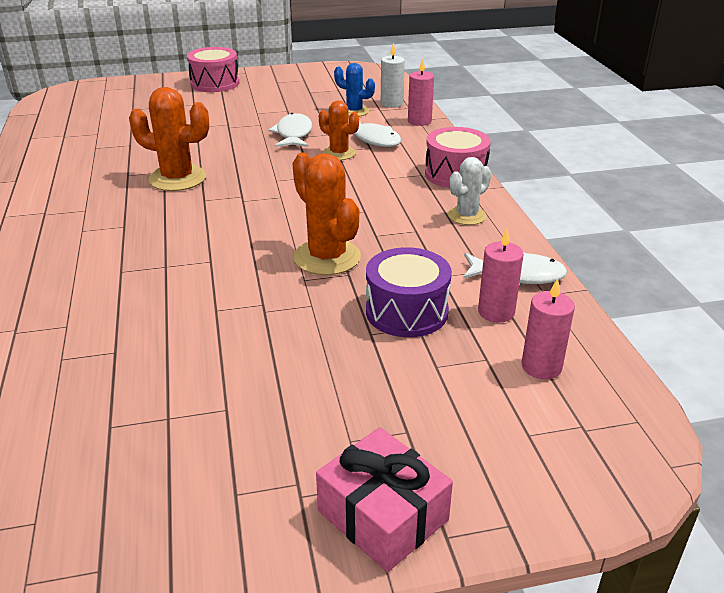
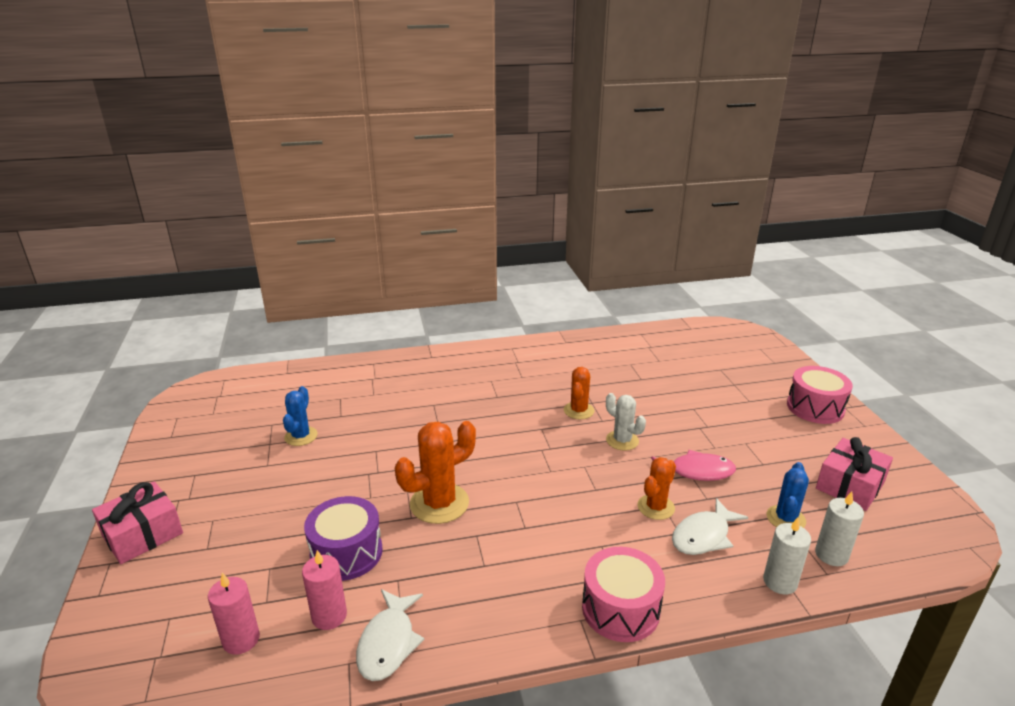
camera: 90 degrees right, 5 degrees down
(159, 385) = (301, 436): none -> blue cactus
(177, 178) = (578, 411): orange cactus -> orange cactus, size x0.62
(293, 134) = (696, 472): white fish -> pink fish
(318, 88) = (850, 485): none -> pink gift
(419, 121) = (780, 582): pink candle -> white candle
(467, 216) = (515, 611): white cactus -> white cactus (622, 440)

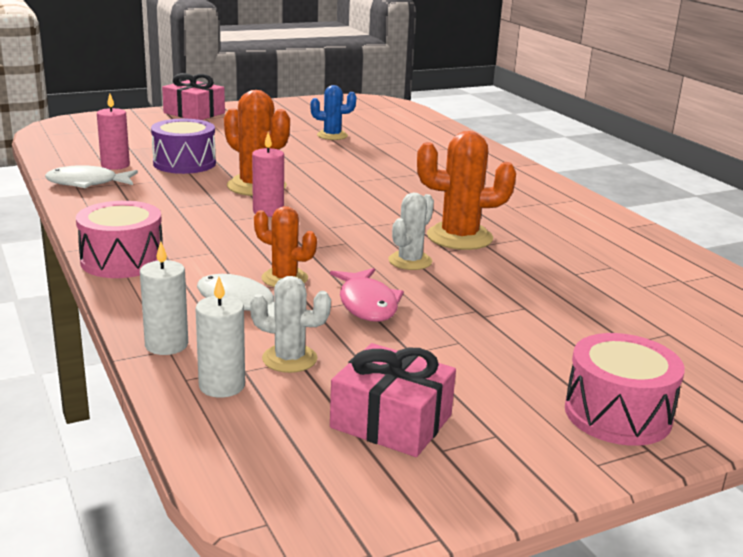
camera: 75 degrees right, 5 degrees down
(241, 639) = (94, 147): pink candle -> pink candle (268, 211)
(578, 411) = (459, 237): orange cactus -> orange cactus, size x1.61
(785, 518) = (289, 359): blue cactus -> white cactus

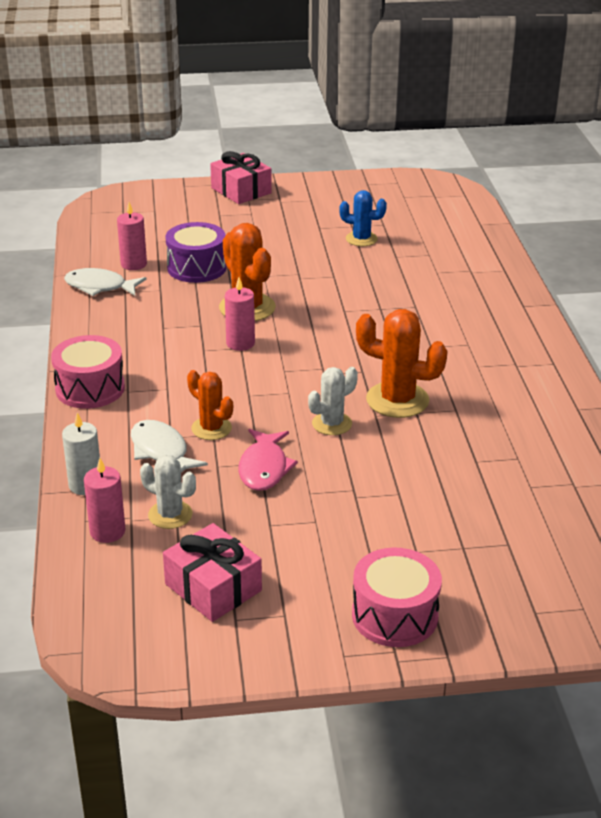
camera: 20 degrees right, 10 degrees up
(222, 386) = (107, 531): white candle -> pink candle

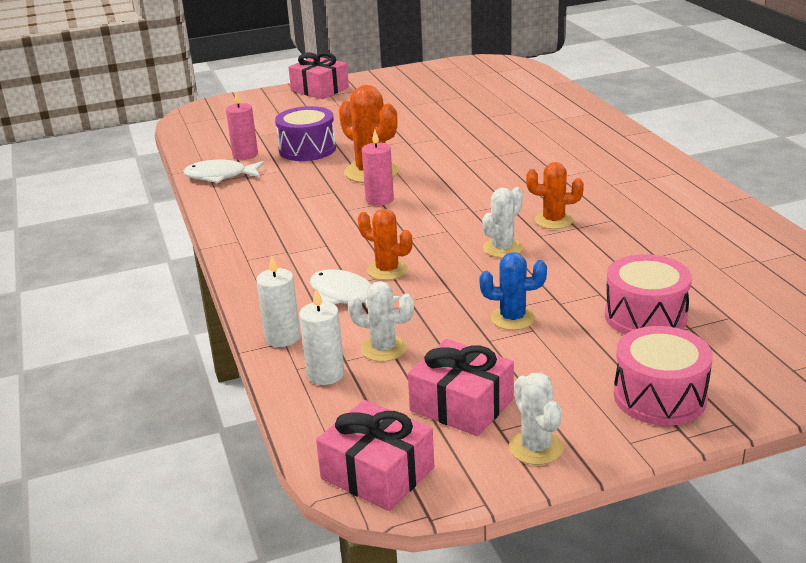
camera: 10 degrees left, 5 degrees down
(90, 388) = (249, 256): pink drum -> pink drum (645, 316)
(107, 531) = (325, 374): pink candle -> white candle
(110, 639) = (377, 473): none -> pink gift
(257, 643) = (536, 447): none -> white cactus
(264, 468) = (457, 294): pink fish -> none
(361, 239) = (449, 108): blue cactus -> blue cactus (512, 318)
(397, 400) = (553, 221): orange cactus -> orange cactus, size x0.62

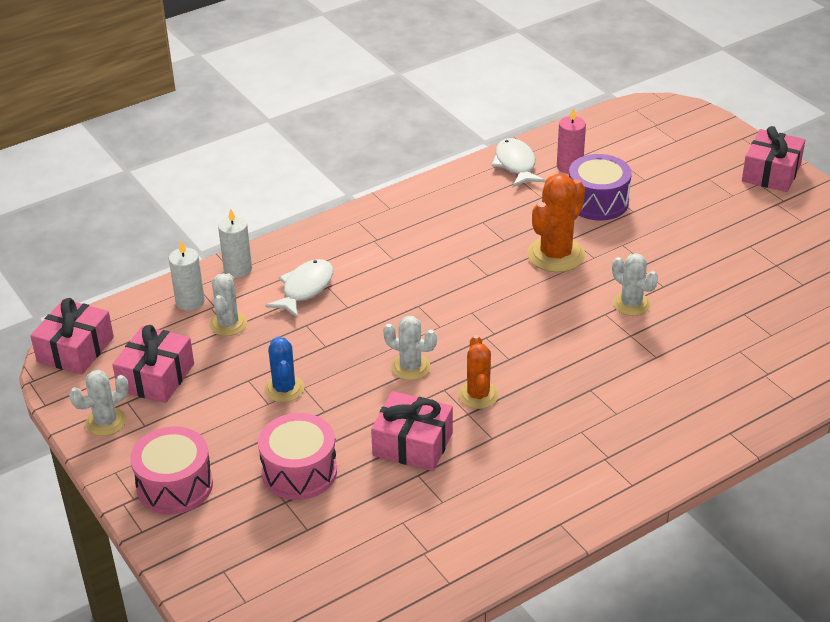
camera: 75 degrees right, 10 degrees up
(379, 199) = (494, 272): pink candle -> none
(387, 270) = (354, 303): orange cactus -> none
(456, 151) = (631, 304): none -> white cactus
(614, 255) = (412, 444): none -> pink gift

